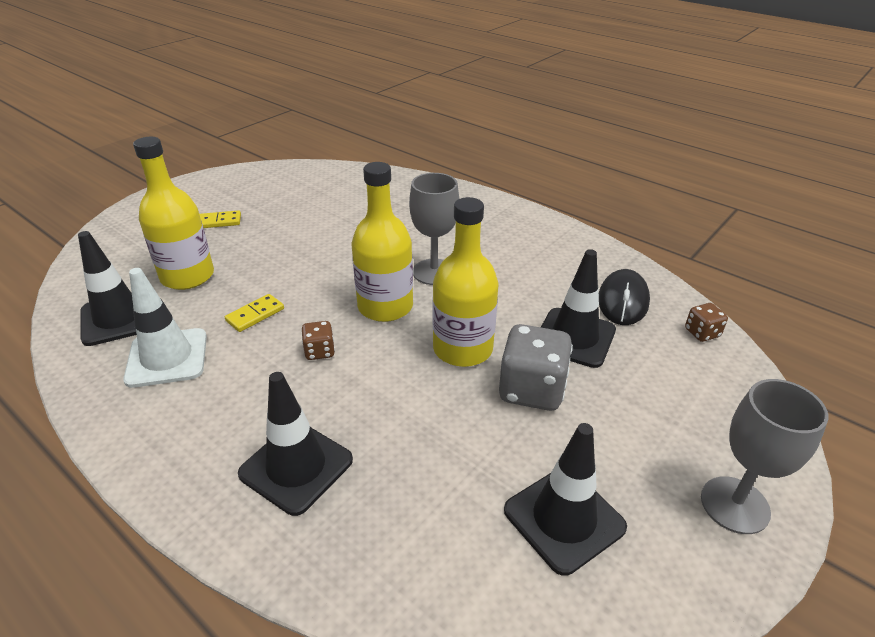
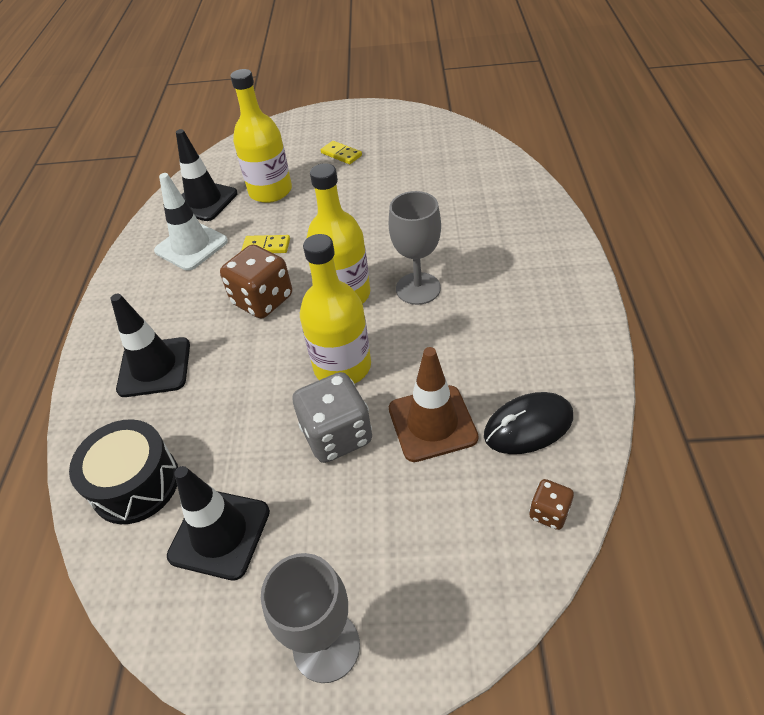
camera: 55 degrees right, 10 degrees up
(320, 351) = (262, 300): brown dice -> brown dice, size x1.98
(437, 558) = (135, 484): none -> black drum
(574, 337) = (432, 423): black traffic cone -> brown traffic cone

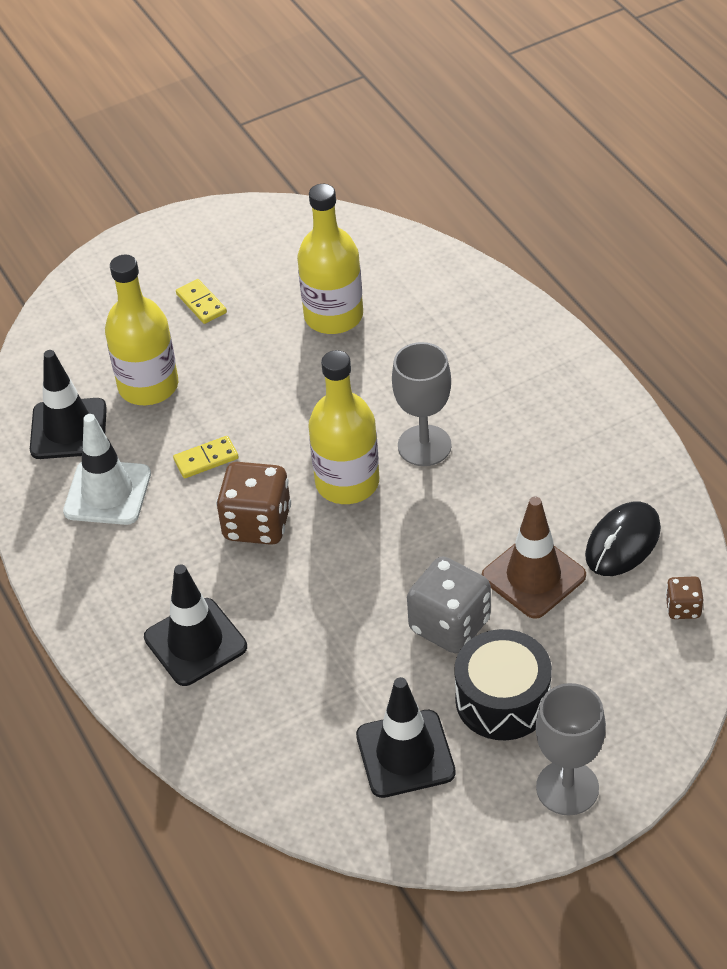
camera: 30 degrees left, 0 degrees up
(135, 484) = (282, 753): black drum -> black drum (502, 700)
(341, 154) = (201, 303): yellow domino -> yellow domino turned 45 degrees clockwise
(342, 366) = (405, 559): yellow bottle -> yellow bottle (333, 316)

